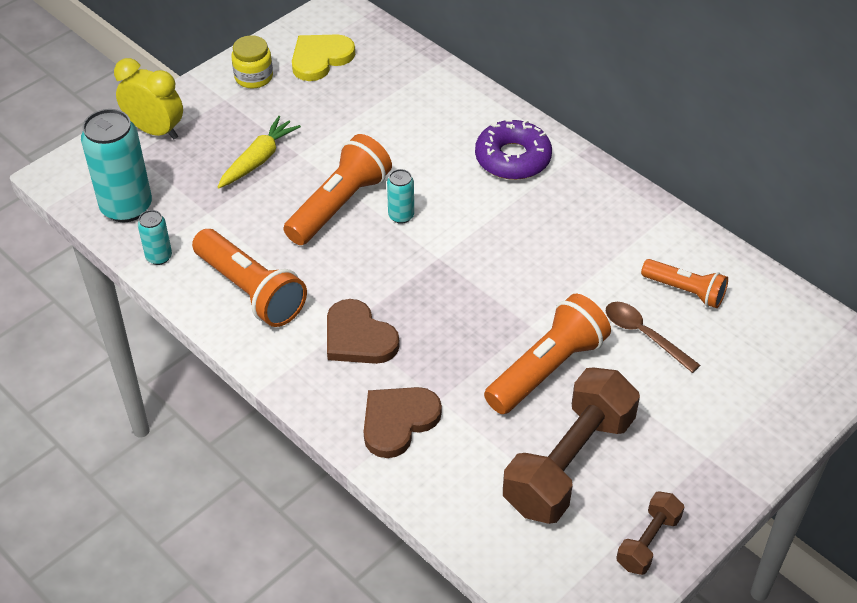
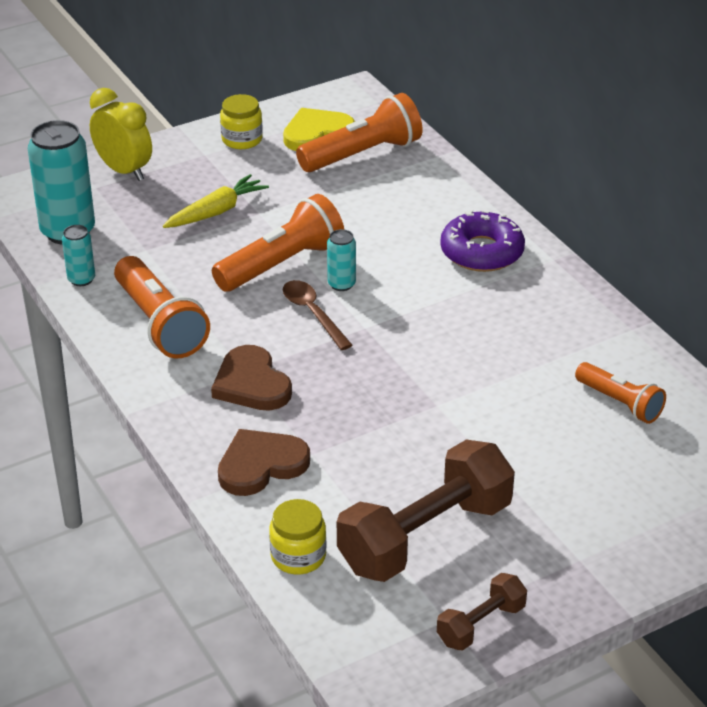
camera: 15 degrees right, 10 degrees down
(466, 509) = (298, 556): none -> yellow jar
(547, 368) = (438, 447): orange flashlight -> orange flashlight (363, 154)
(644, 335) = (557, 435): brown spoon -> brown spoon (313, 314)

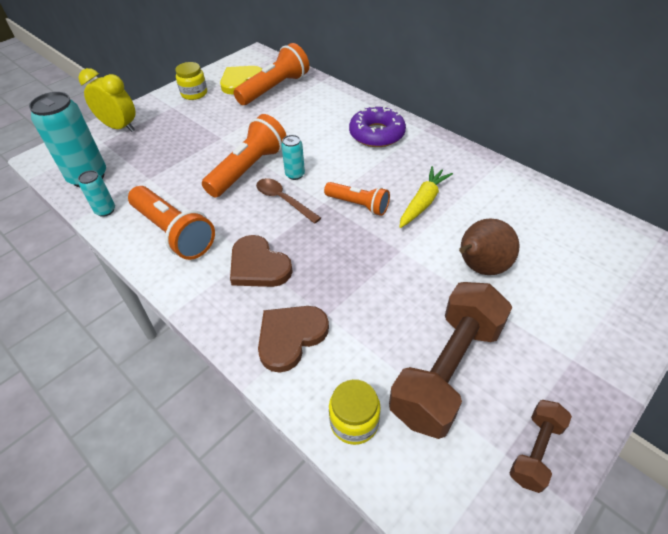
camera: 15 degrees left, 10 degrees up
(216, 212) = (191, 142): yellow carrot -> yellow carrot (423, 202)
(528, 445) = (480, 267): none -> brown pear
(620, 403) = (522, 219): orange flashlight -> orange flashlight (358, 205)

